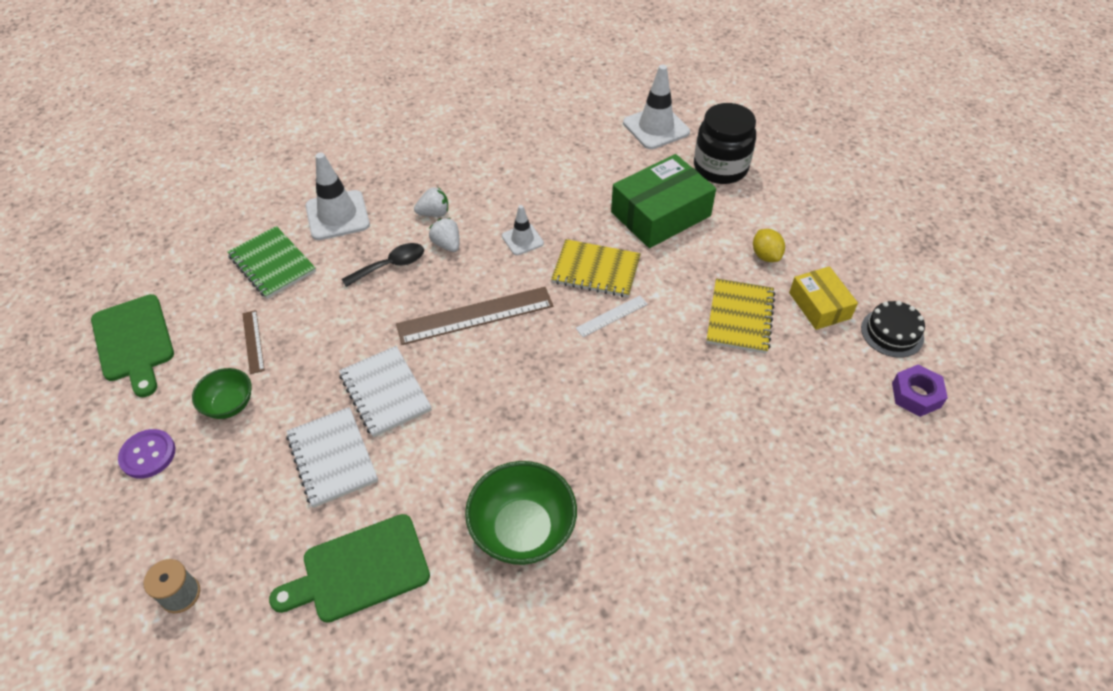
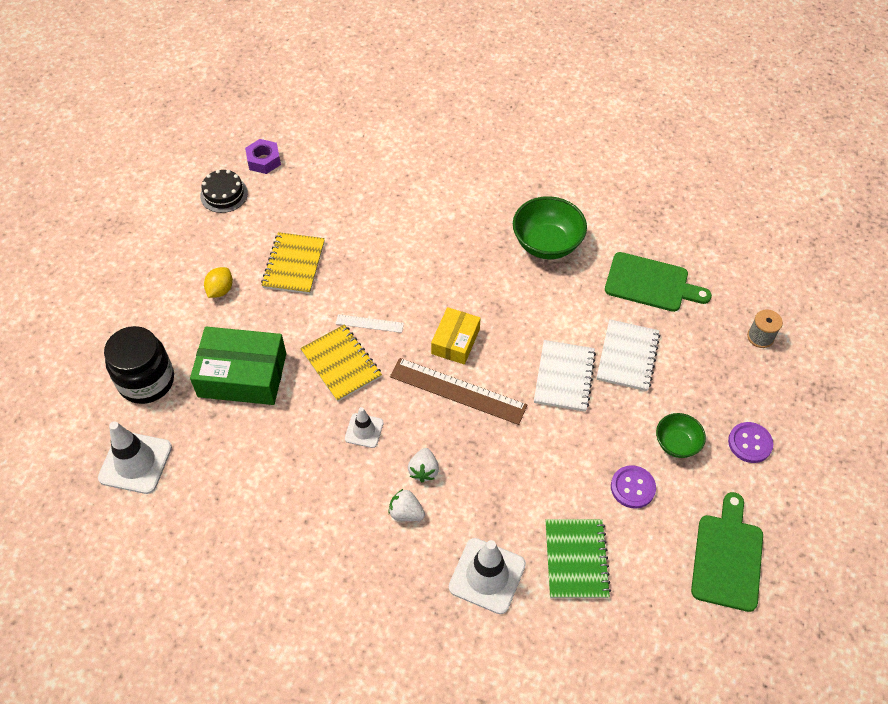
camera: 140 degrees left, 5 degrees up
(253, 341) = (632, 487): brown ruler -> purple button
(390, 265) = (483, 483): black spoon -> none
(740, 317) = (294, 264): yellow notebook -> yellow notebook turned 45 degrees counterclockwise
(819, 305) = (238, 237): yellow box -> yellow box (455, 341)

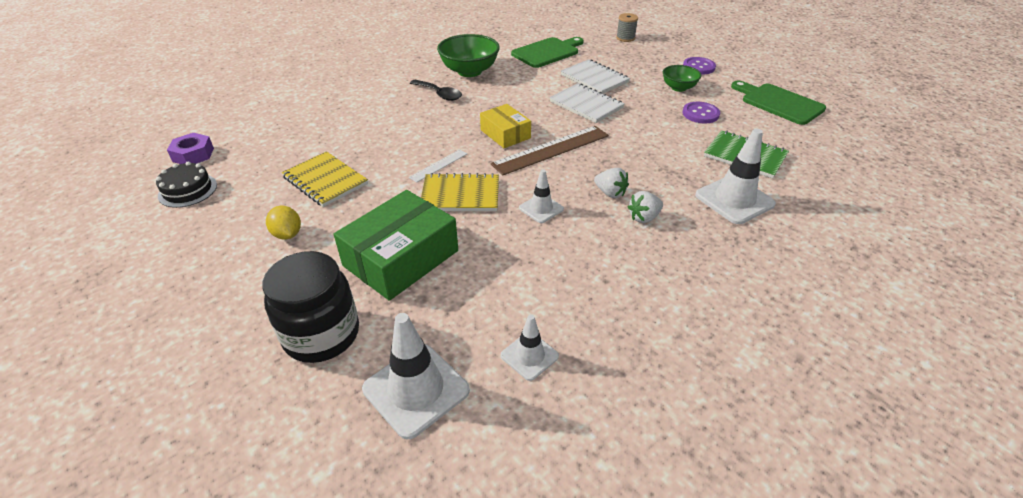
camera: 55 degrees left, 15 degrees down
(200, 510) = (529, 356): none -> white traffic cone
(482, 249) = (439, 94): none -> black spoon

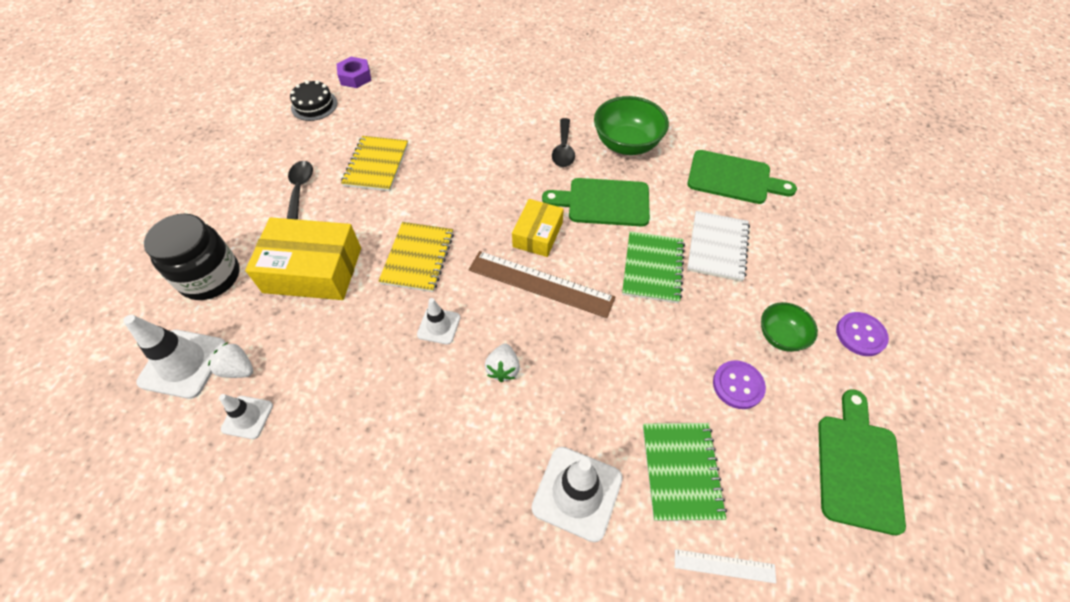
camera: 55 degrees right, 15 degrees up
(287, 234) = (300, 189): yellow lemon -> black spoon
(401, 258) = (313, 270): green box -> yellow box
(438, 165) = (449, 218): white ruler -> white ruler (724, 566)
(460, 195) = (418, 258): yellow notebook -> yellow notebook turned 45 degrees clockwise
(509, 99) = (603, 202): none -> green cutting board
(586, 105) = (652, 268): white notebook -> green notebook
(625, 38) = (852, 227): grey spool -> none
(644, 217) = (482, 417): white strawberry -> white strawberry (238, 369)

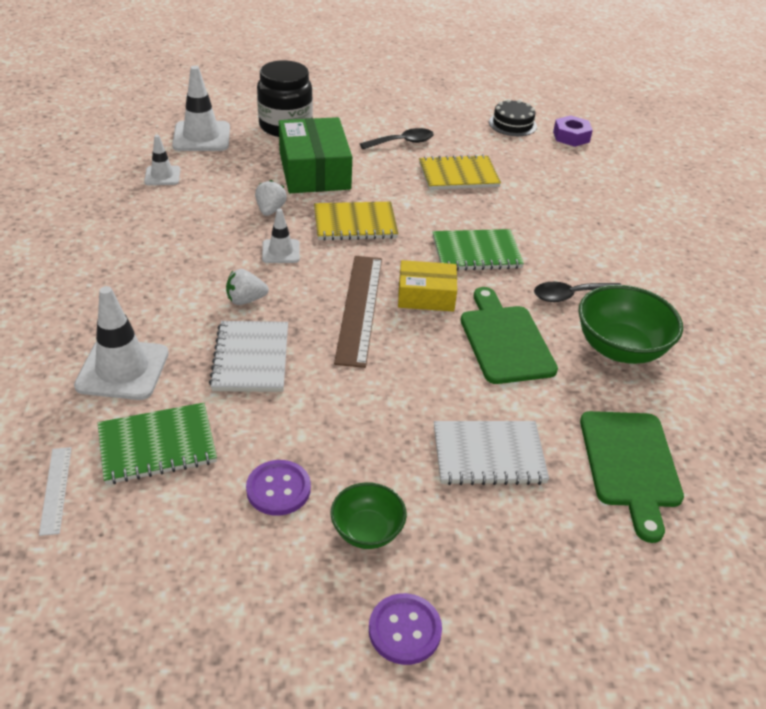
camera: 70 degrees right, 15 degrees down
(238, 369) = (203, 161): white strawberry -> white strawberry (270, 210)
(313, 270) = (314, 171): yellow box -> green box
(586, 378) = (251, 358): none -> white notebook
(652, 268) = (422, 395): green notebook -> green notebook (476, 252)
(857, 466) = (191, 621): green cutting board -> none

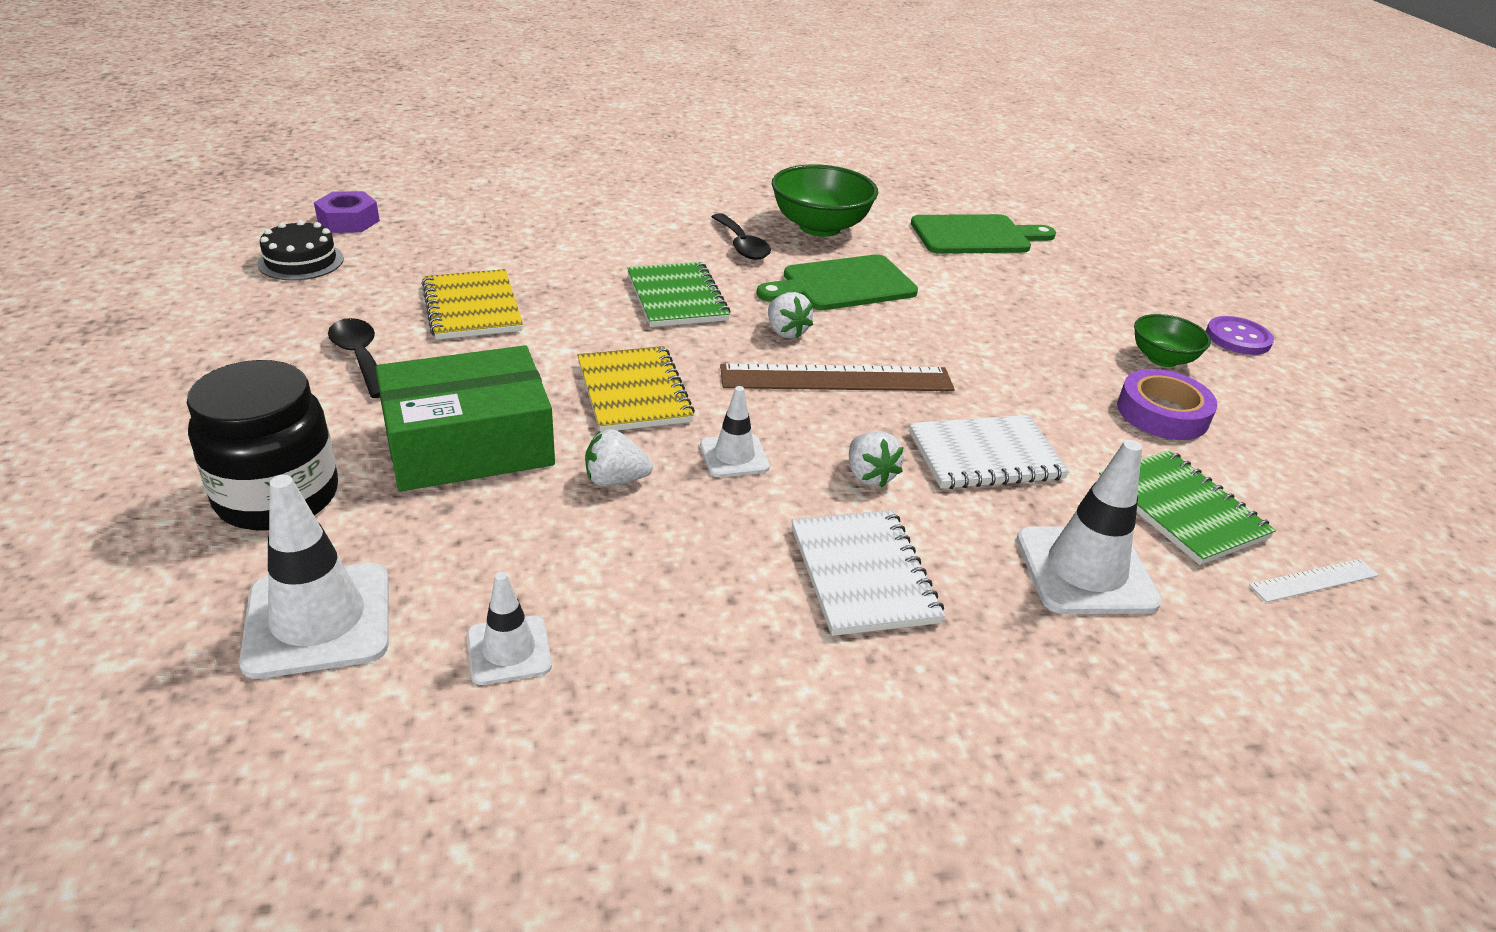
camera: 100 degrees left, 5 degrees down
(278, 489) = (1162, 413): purple button -> purple tape
(426, 296) = (786, 332): yellow box -> white strawberry
(488, 455) = (1018, 298): white notebook -> white notebook (863, 574)

